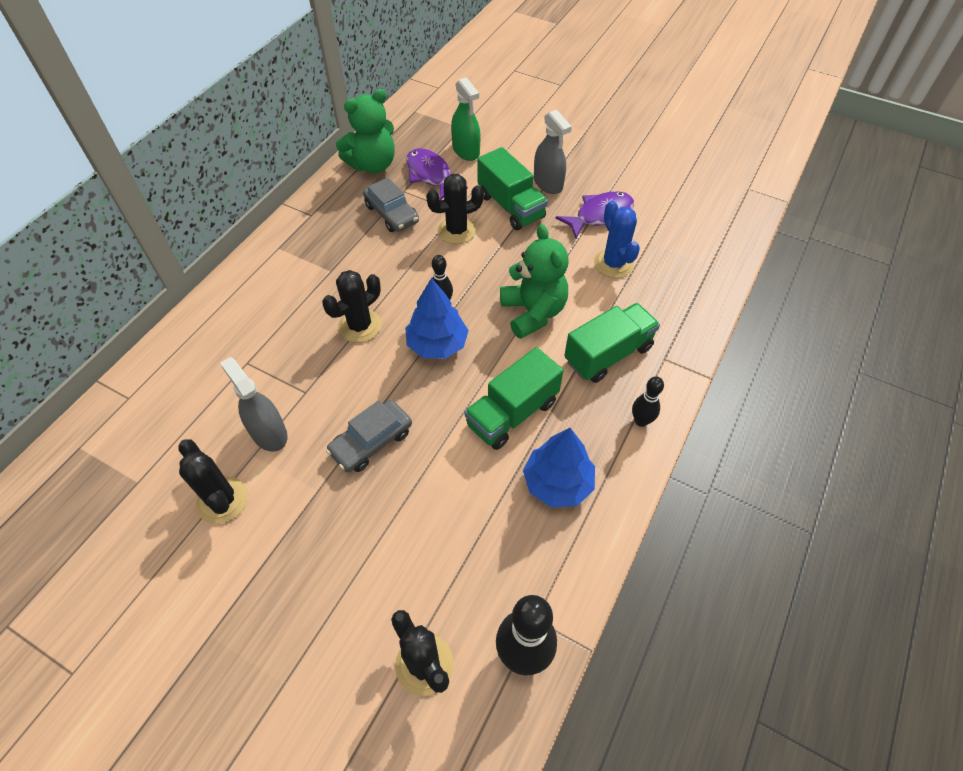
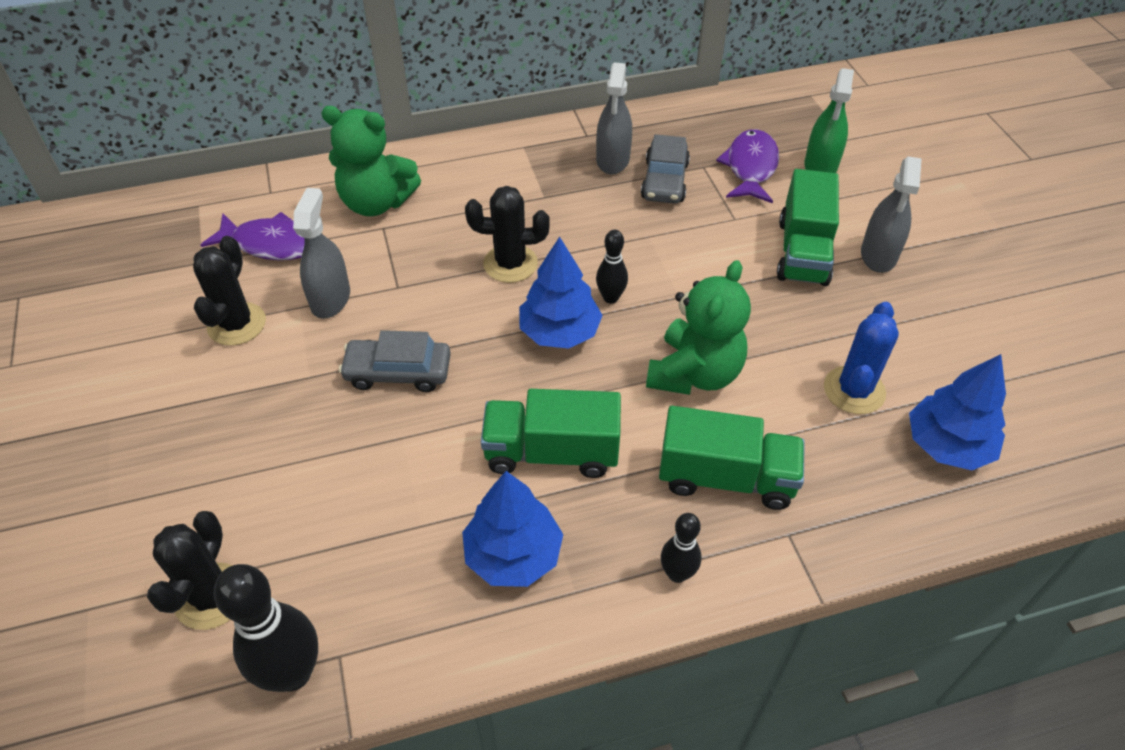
camera: 45 degrees right, 5 degrees down
(346, 220) = (613, 160): none -> grey spray bottle
(372, 165) = (701, 123): green teddy bear -> green teddy bear (376, 203)
(456, 231) = (712, 238): black cactus -> none
(600, 215) = (903, 328): purple fish -> purple fish (271, 244)
(678, 260) = (947, 445): none -> blue tree

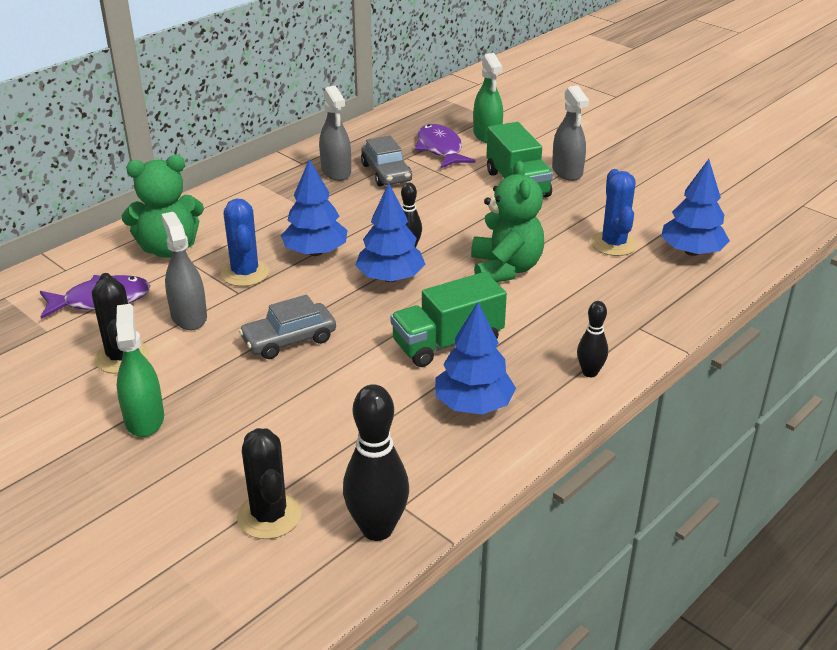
camera: 30 degrees left, 15 degrees down
(199, 412) = (144, 419): none -> green spray bottle
(422, 264) = (245, 273): none -> blue cactus
(510, 264) = (315, 252): black cactus -> blue tree
(726, 477) = (575, 314): green truck -> none

